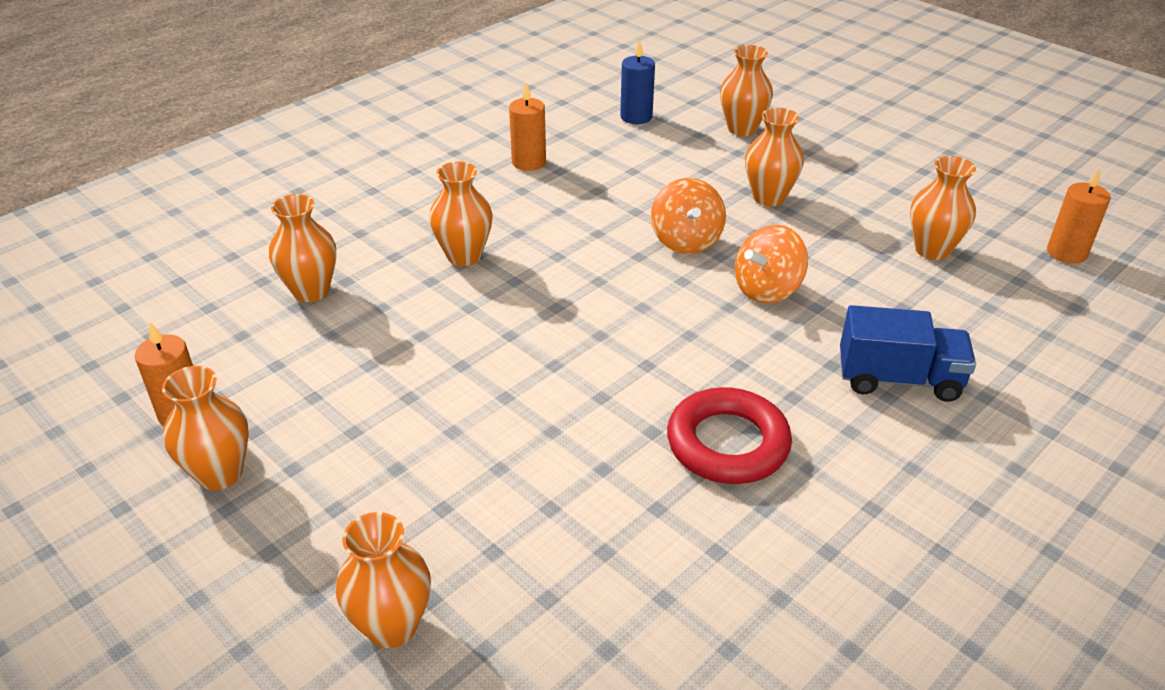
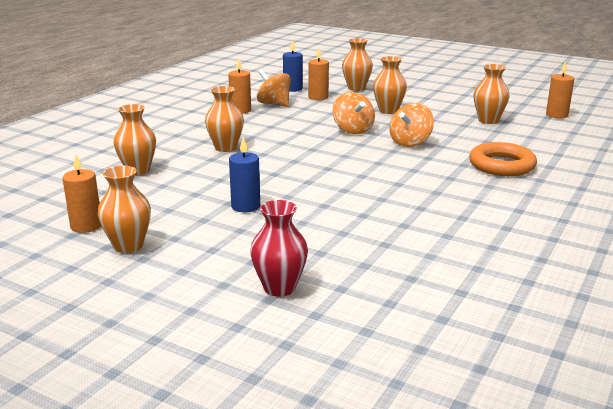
camera: 15 degrees left, 15 degrees down
(392, 626) = (279, 288): orange vase -> red vase
(430, 410) = (245, 206): none -> blue candle
(589, 153) = (274, 104): none -> orange spinning top
(667, 145) = (318, 97): none -> orange candle
(727, 443) = (426, 198): red ring -> none
(898, 379) = (501, 165): blue truck -> orange ring

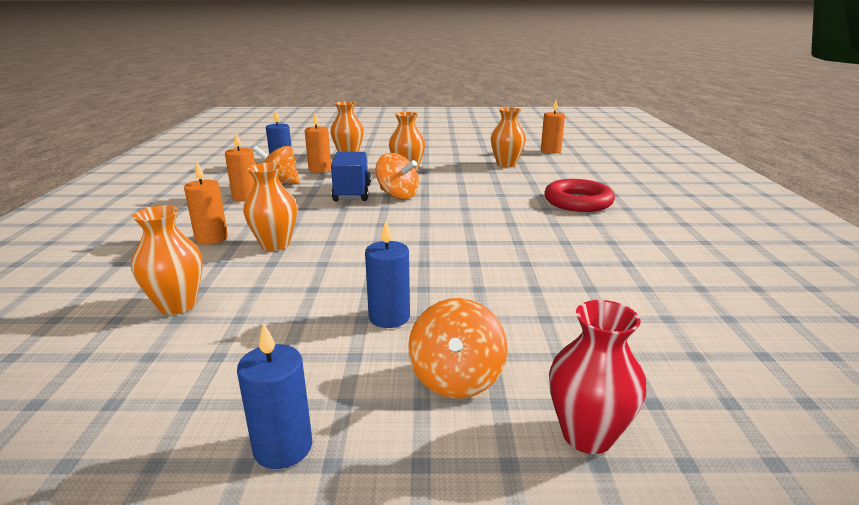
camera: 30 degrees left, 0 degrees up
(86, 226) = (168, 433): orange candle -> orange candle (211, 238)
(128, 246) = (283, 447): orange vase -> blue candle
(320, 121) = (352, 193): none -> blue truck
(410, 142) = (469, 197): orange spinning top -> orange spinning top (456, 379)
(501, 165) = (578, 202): orange ring -> red ring

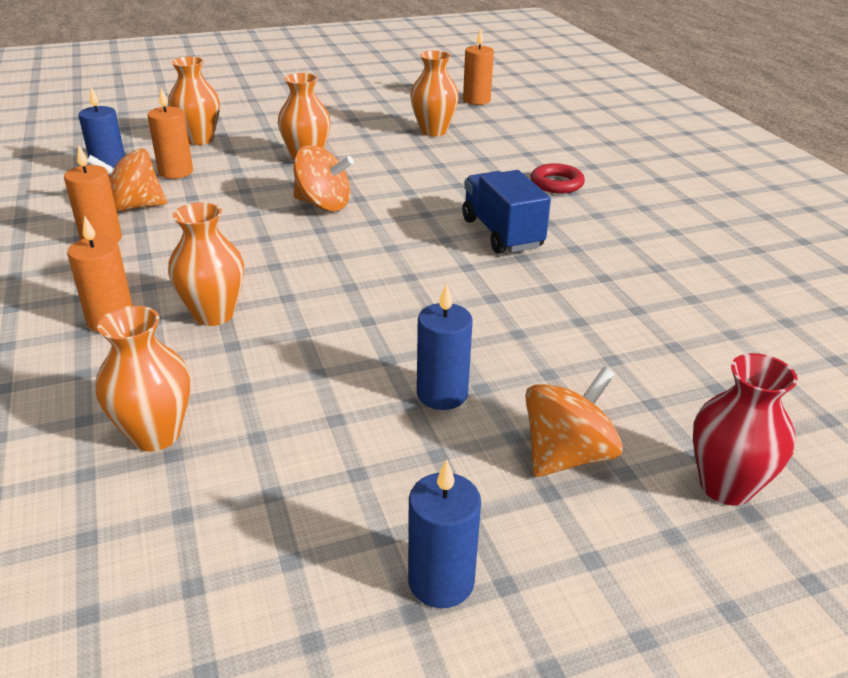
camera: 20 degrees left, 10 degrees up
(352, 193) = (256, 209): blue truck -> blue truck (501, 233)
(456, 379) = (567, 455): orange spinning top -> orange spinning top turned 120 degrees counterclockwise
(578, 202) = (556, 183): red ring -> red ring, size x0.61

